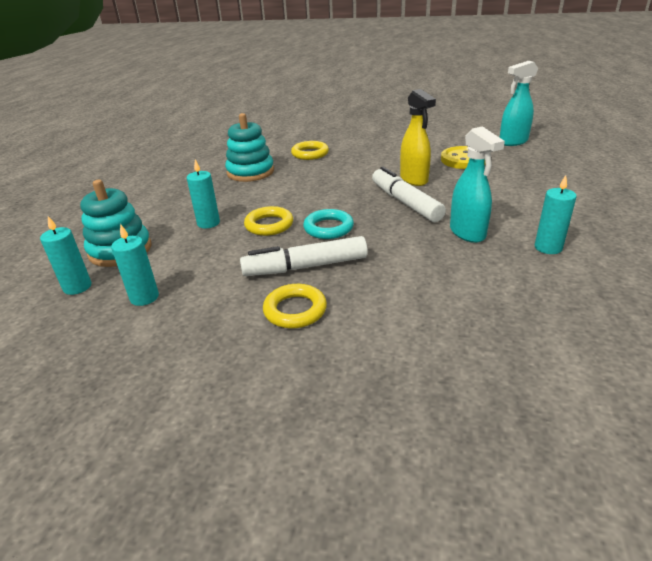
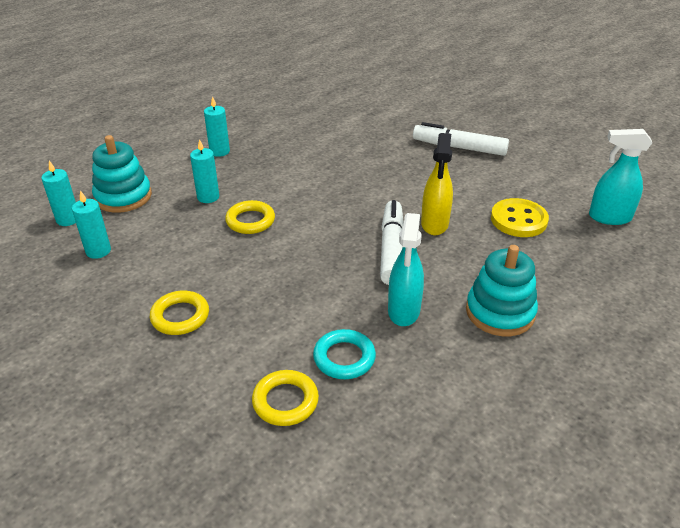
camera: 30 degrees right, 5 degrees up
(250, 172) = (299, 151): turquoise stacking toy -> turquoise stacking toy (500, 312)
(305, 267) = (231, 279): white marker -> white marker (459, 147)
(310, 154) = (376, 148): yellow ring -> yellow ring (285, 401)
(328, 228) = (292, 247): turquoise ring -> turquoise ring (344, 358)
(548, 247) = (457, 365): turquoise candle -> turquoise candle (219, 151)

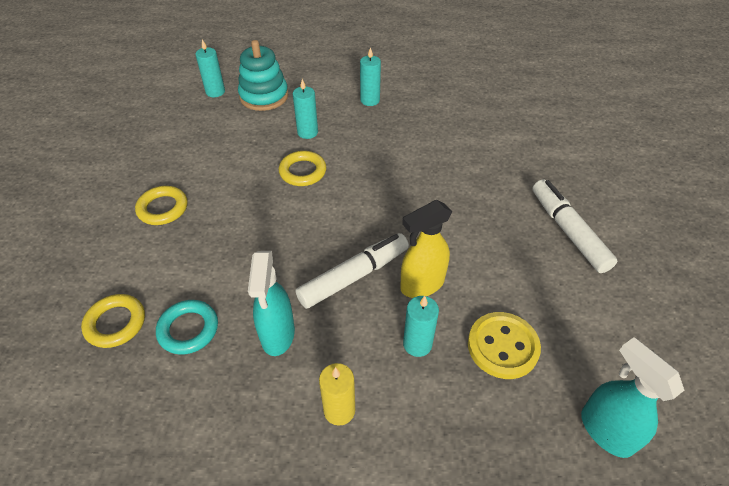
camera: 50 degrees right, 10 degrees up
(98, 251) = (196, 126): turquoise candle -> turquoise candle (417, 344)
(403, 311) = (277, 334): turquoise spray bottle -> turquoise spray bottle turned 60 degrees counterclockwise
(500, 312) = (339, 410): turquoise stacking toy -> yellow candle

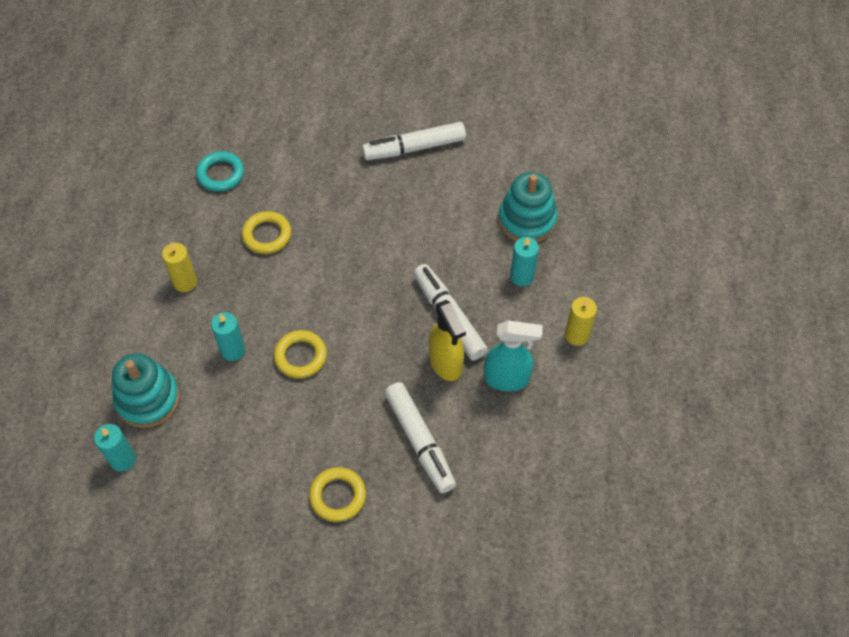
camera: 85 degrees left, 10 degrees up
(116, 323) = (486, 517): yellow ring -> yellow ring (267, 235)
(188, 329) = (497, 452): turquoise ring -> turquoise ring (220, 174)
(209, 262) = (419, 441): none -> white marker
(370, 100) = (185, 282): turquoise candle -> yellow candle
(421, 284) = (463, 265): yellow spray bottle -> yellow spray bottle (445, 363)
(502, 346) = (527, 220): yellow button -> turquoise stacking toy
(605, 430) = (594, 175): turquoise spray bottle -> none

